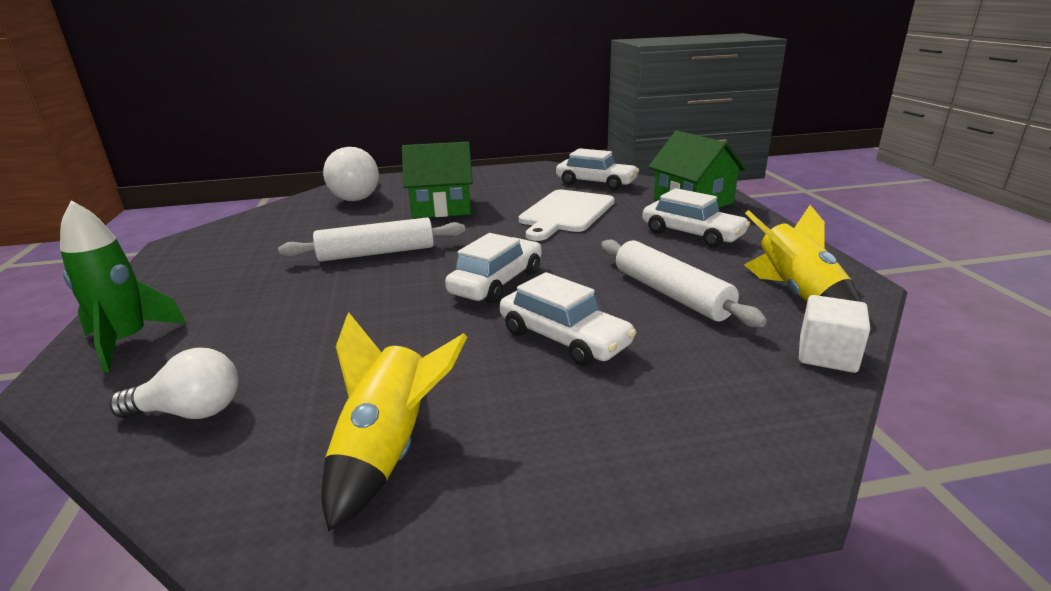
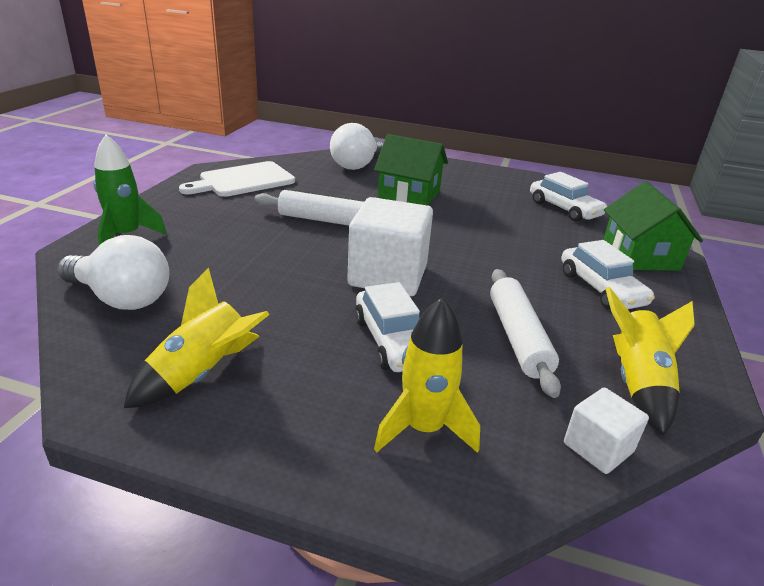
camera: 25 degrees right, 5 degrees up
(190, 412) = (121, 298): white light bulb -> white light bulb, size x1.51
(497, 282) = (388, 275): white car -> white cube
(565, 213) = (505, 231): white cutting board -> white cutting board (243, 180)
(678, 402) = (424, 428): none -> yellow rocket

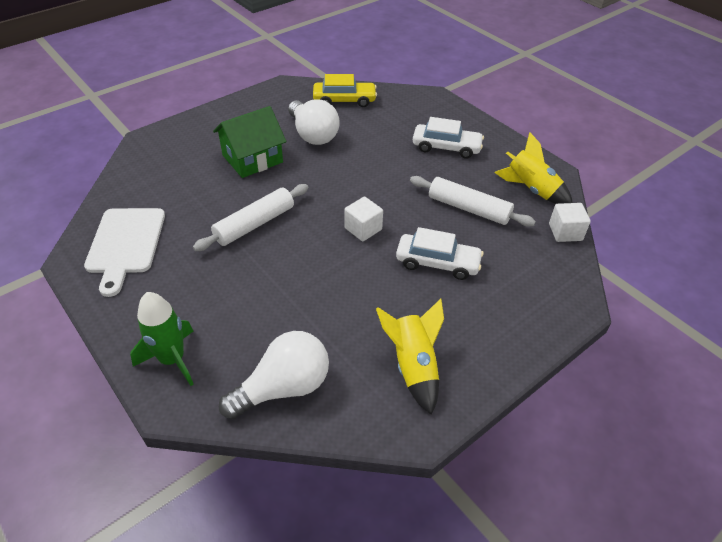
camera: 55 degrees left, 15 degrees up
(357, 164) = (165, 159): white light bulb -> white light bulb (313, 134)
(388, 275) = (363, 229): white cube -> white cube, size x0.52
(424, 428) = (519, 287): yellow rocket -> none
(564, 209) = (344, 100): white car -> yellow car
(640, 255) = (425, 109): green house -> none

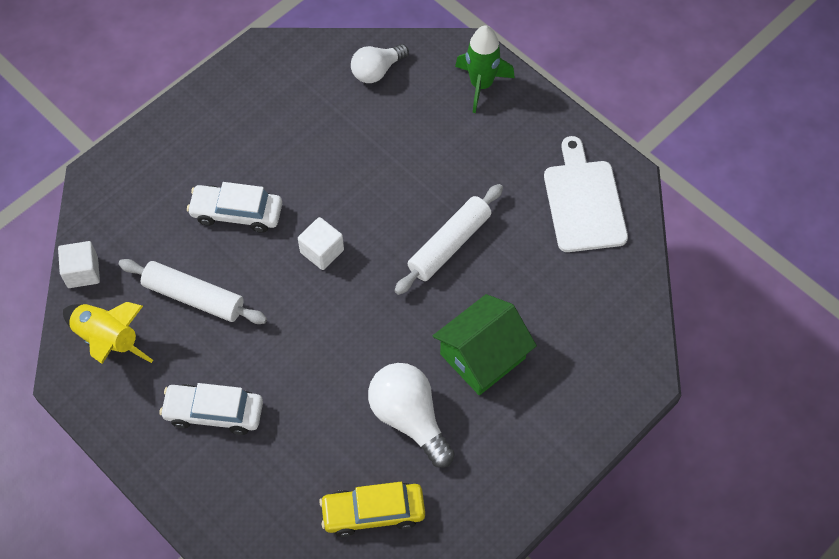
camera: 175 degrees right, 15 degrees up
(283, 387) = (377, 71): white light bulb -> white light bulb, size x0.66
(413, 366) = (264, 100): yellow rocket -> none

